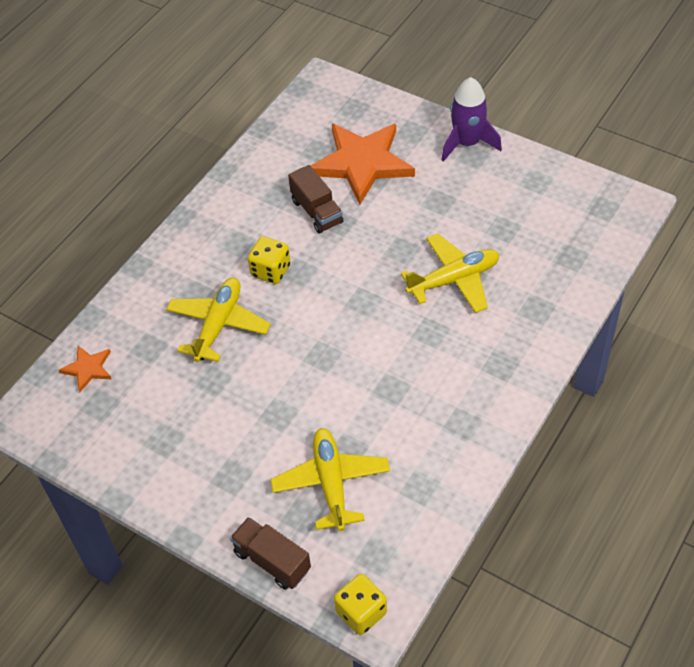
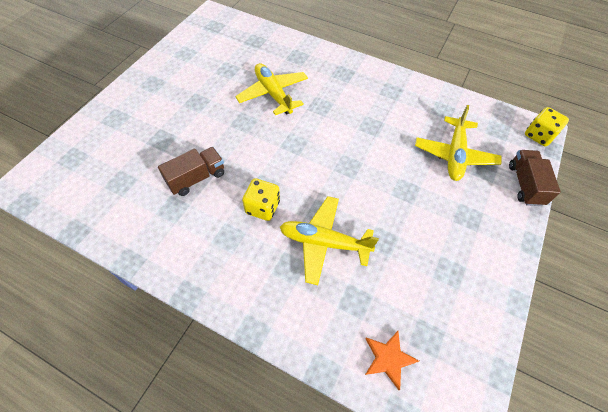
camera: 100 degrees left, 5 degrees up
(272, 561) = (525, 184): brown truck -> brown truck turned 150 degrees clockwise
(331, 483) = (454, 155): yellow plane -> yellow plane turned 60 degrees counterclockwise
(362, 163) = (144, 149): orange star -> none
(467, 143) = (138, 86): purple rocket -> none

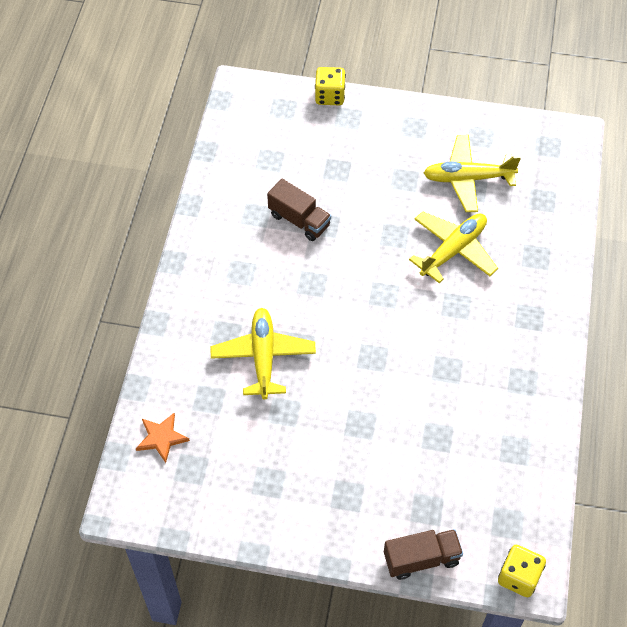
camera: 75 degrees right, 0 degrees up
(262, 207) = (285, 290): yellow dice -> yellow dice (330, 96)
(454, 155) = (437, 471): yellow plane -> yellow plane (467, 179)

